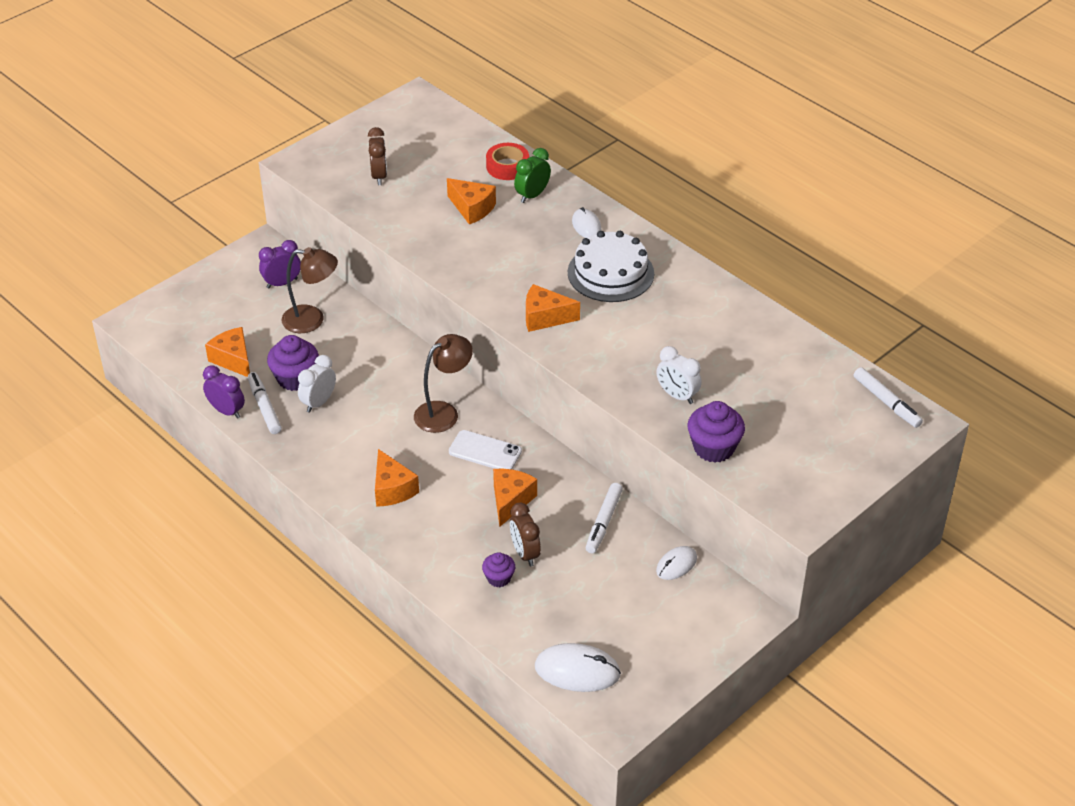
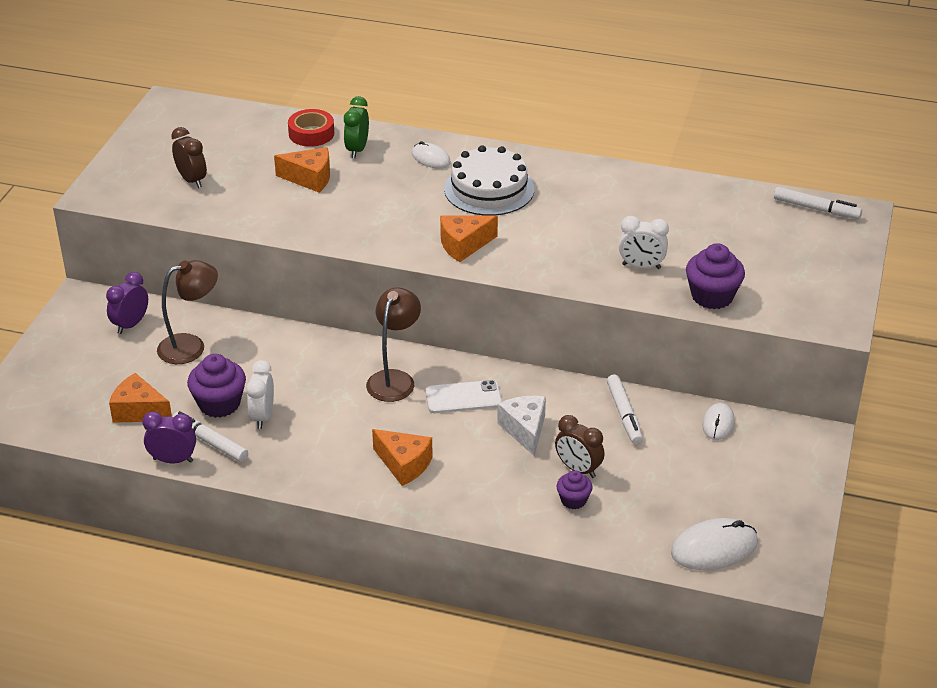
camera: 30 degrees left, 5 degrees down
(510, 501) = (525, 430): orange cheese -> white cheese

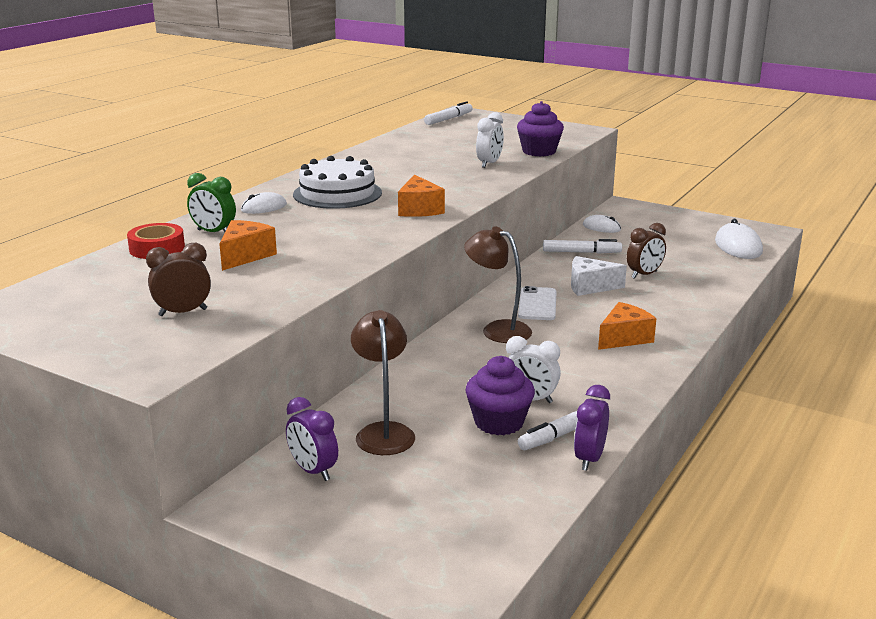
camera: 75 degrees left, 15 degrees down
(139, 411) = (491, 476): orange cheese -> none
(573, 500) = (681, 281): purple cupcake -> none

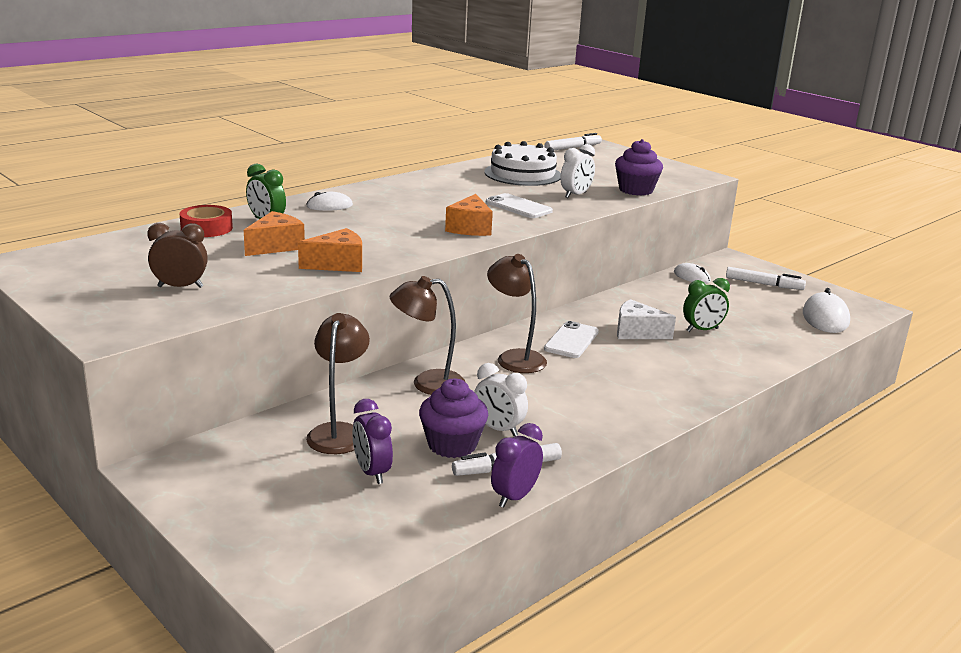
camera: 15 degrees right, 0 degrees up
(313, 471) = (251, 454): purple clock -> purple clock (372, 472)
(337, 193) = (406, 203): white cake -> white cake (522, 174)
(434, 369) = (427, 383): none -> brown lamp
(446, 182) = (518, 207): none -> white phone
(581, 252) = (653, 298): white marker -> white marker (764, 284)
(624, 338) = (635, 388): orange cheese -> orange cheese (338, 264)
(644, 275) = (702, 330): brown clock -> green clock

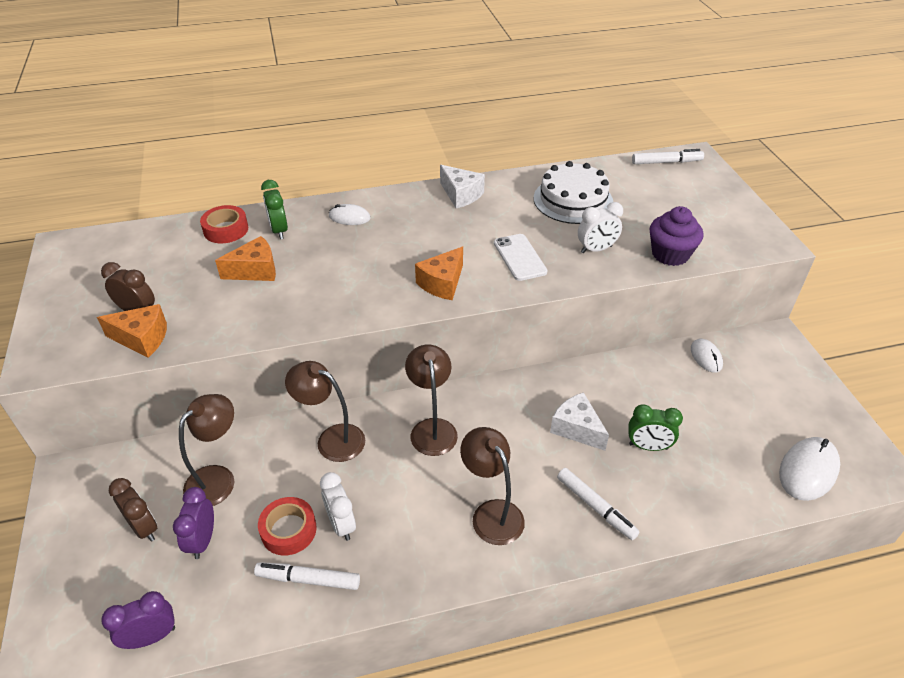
camera: 30 degrees right, 20 degrees up
(296, 481) = (144, 527): none -> brown clock
(338, 264) = (281, 312): orange cheese -> orange cheese (142, 339)
(420, 182) = (461, 195): none -> white cheese
(452, 445) = (288, 530): purple cupcake -> red tape
(515, 497) = (284, 622): purple clock -> purple clock (151, 637)
(571, 340) = (503, 420): white phone -> none
(622, 391) = (491, 513): none -> brown lamp
(764, 284) = (780, 392): white marker -> white marker (595, 507)

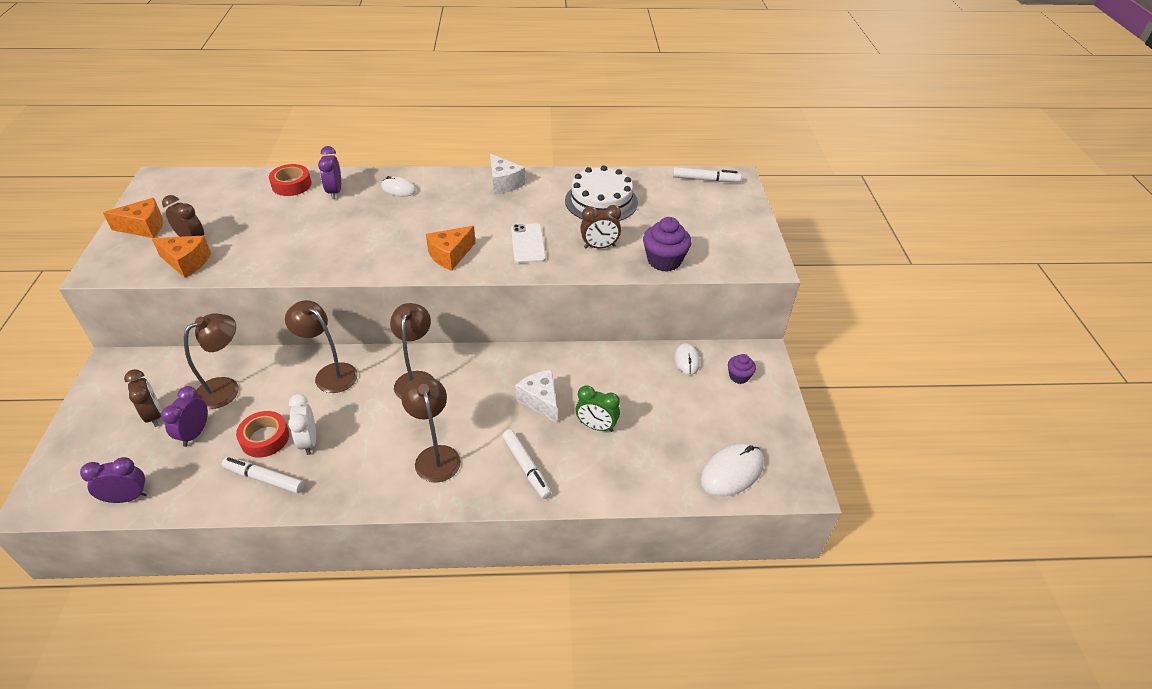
camera: 10 degrees right, 0 degrees up
(255, 271) = (300, 222): orange cheese -> orange cheese (144, 227)
(279, 230) = (335, 192): green clock -> purple clock
(596, 249) = (599, 247): white clock -> brown clock
(766, 365) = (739, 376): none -> purple cupcake

